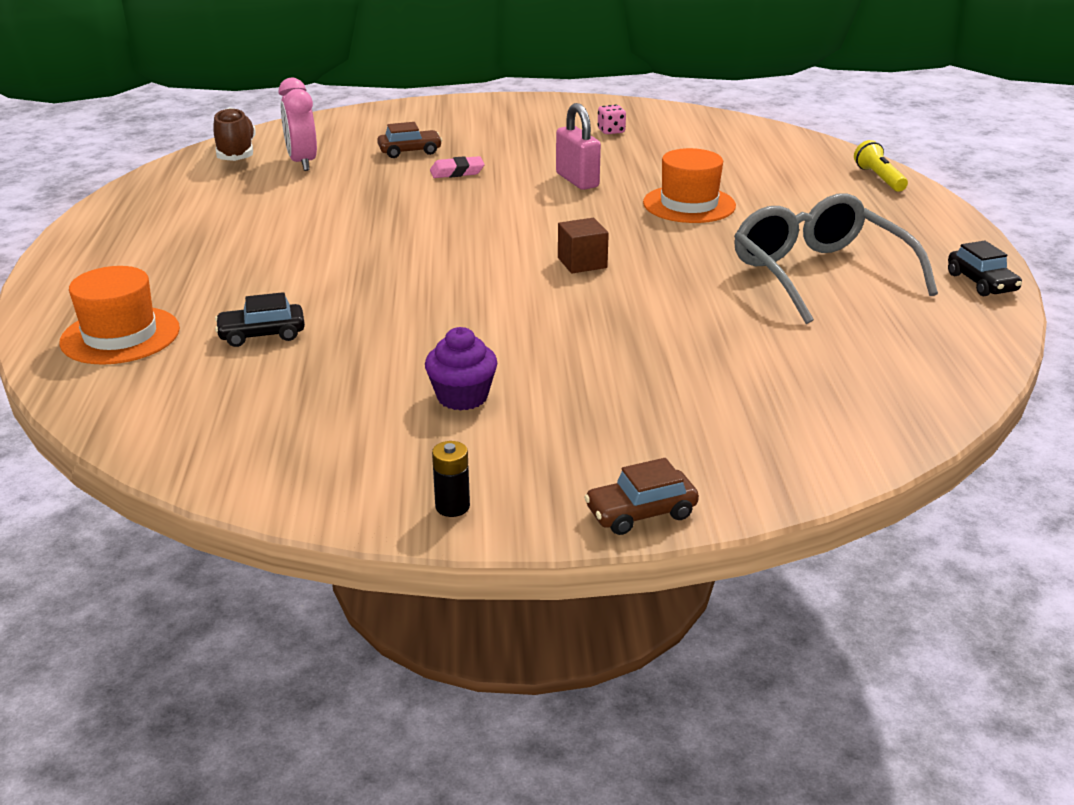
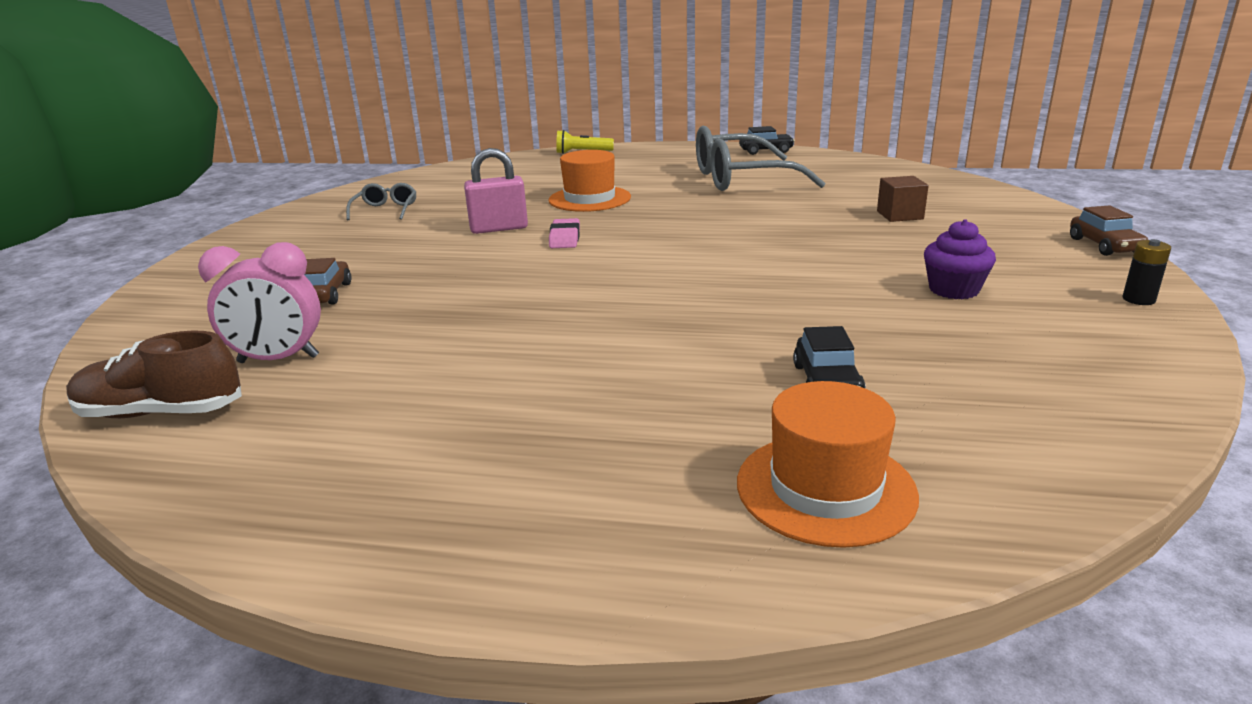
camera: 75 degrees left, 5 degrees down
(457, 172) = (421, 274): pink eraser -> pink eraser (565, 238)
(582, 263) = (691, 237): brown cube -> brown cube (899, 215)
(611, 131) = (385, 210): pink dice -> grey glasses

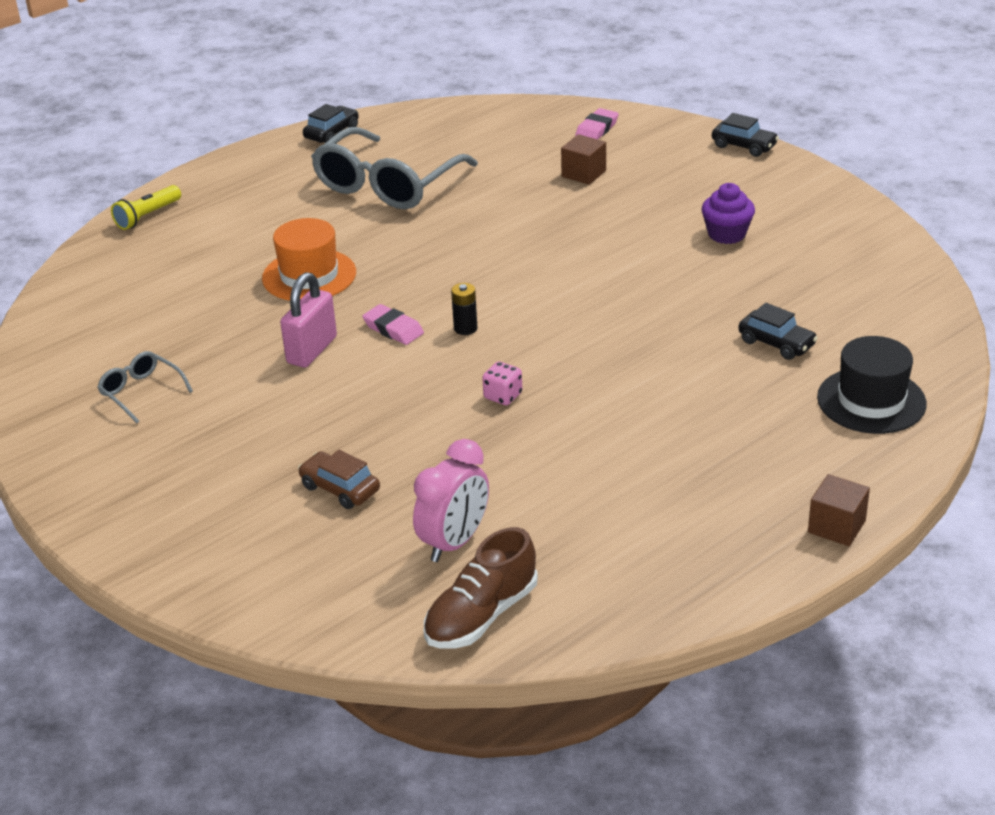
camera: 50 degrees left, 10 degrees up
(507, 577) = (836, 526): none -> brown cube
(529, 300) = (503, 396): none -> pink dice
(825, 488) = (871, 401): orange hat -> black hat
(969, 198) = (596, 129): none -> pink eraser
(1104, 245) = (744, 146): brown car -> black car
(1138, 299) = (820, 190): black battery -> black battery (465, 328)

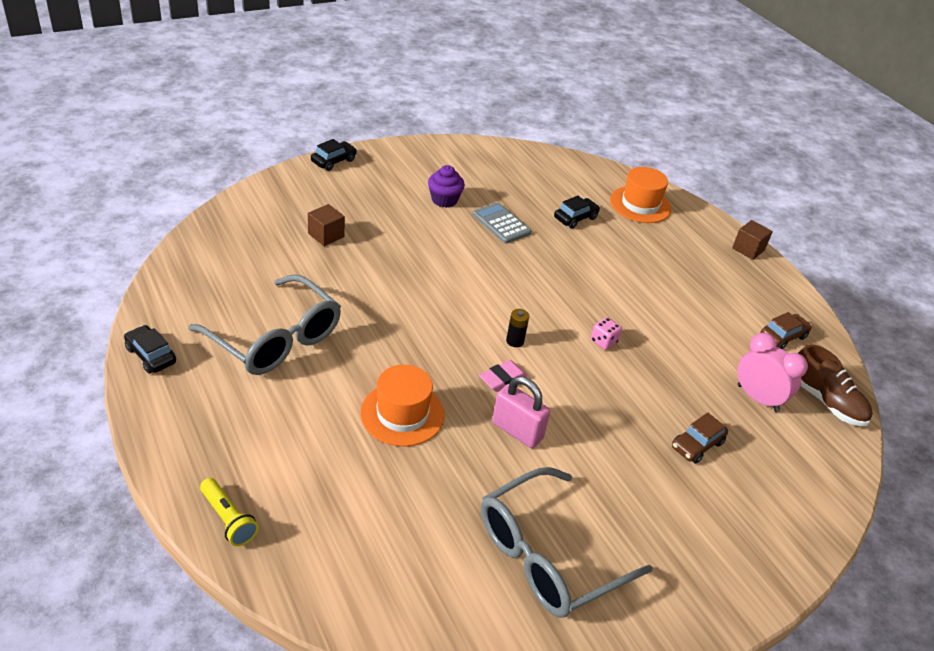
camera: 85 degrees left, 5 degrees up
(141, 392) = (547, 556): grey glasses -> grey glasses, size x2.15
(596, 129) = (262, 212): pink eraser -> none
(614, 569) = (783, 336): none -> brown car
(708, 284) = (501, 224): none -> grey calculator
(871, 401) = (640, 204): black hat -> orange hat

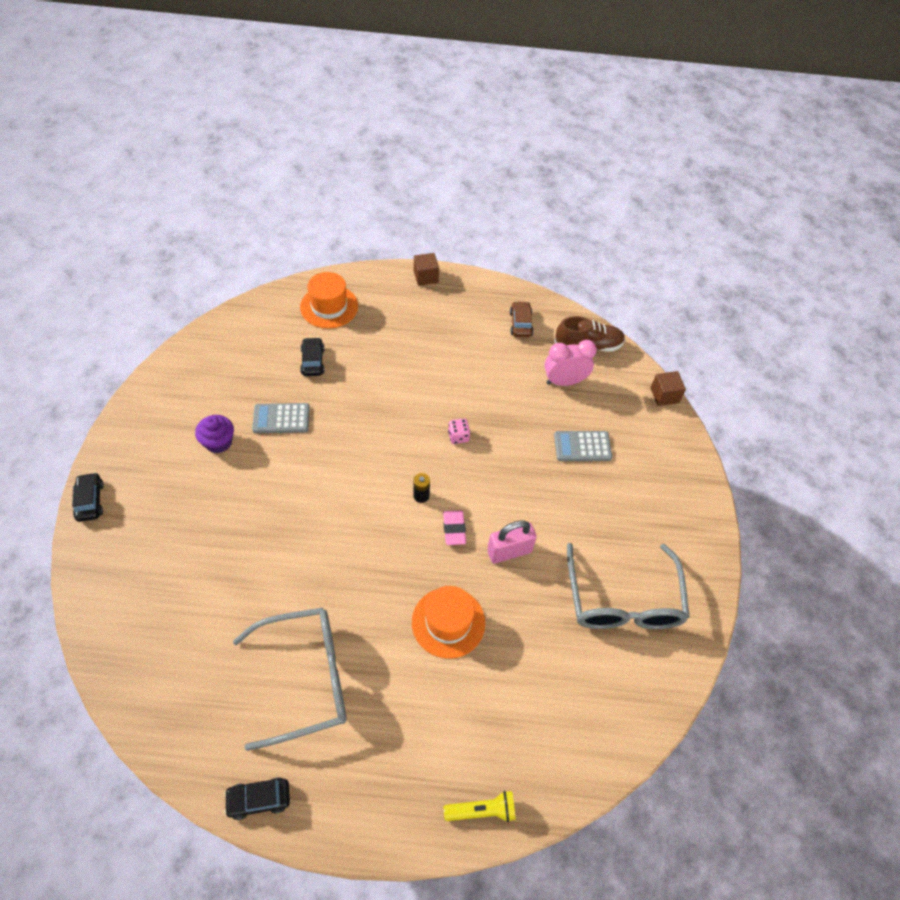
camera: 55 degrees left, 15 degrees up
(326, 235) = (197, 566): brown cube -> brown cube (664, 395)
(697, 445) = (582, 446): brown car -> grey calculator

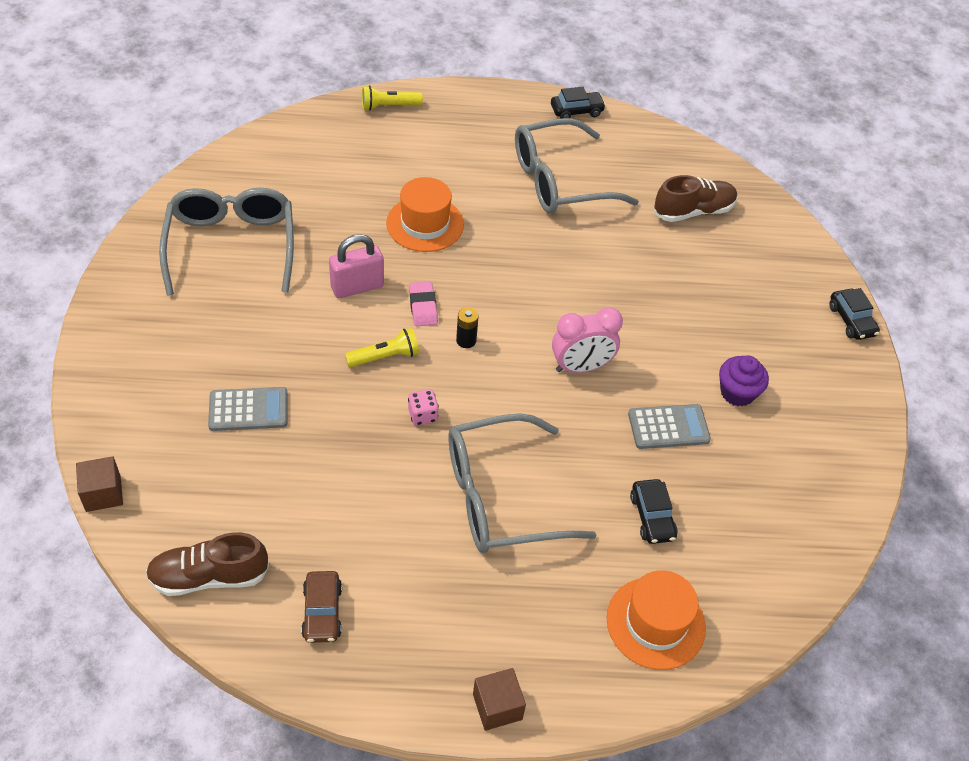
camera: 175 degrees right, 5 degrees down
(179, 632) = (693, 211): none -> brown shoe
(410, 379) = (500, 497): none -> grey glasses
(485, 484) = (385, 357): none -> yellow flashlight
(564, 381) = (260, 507): pink clock -> pink clock (581, 367)

